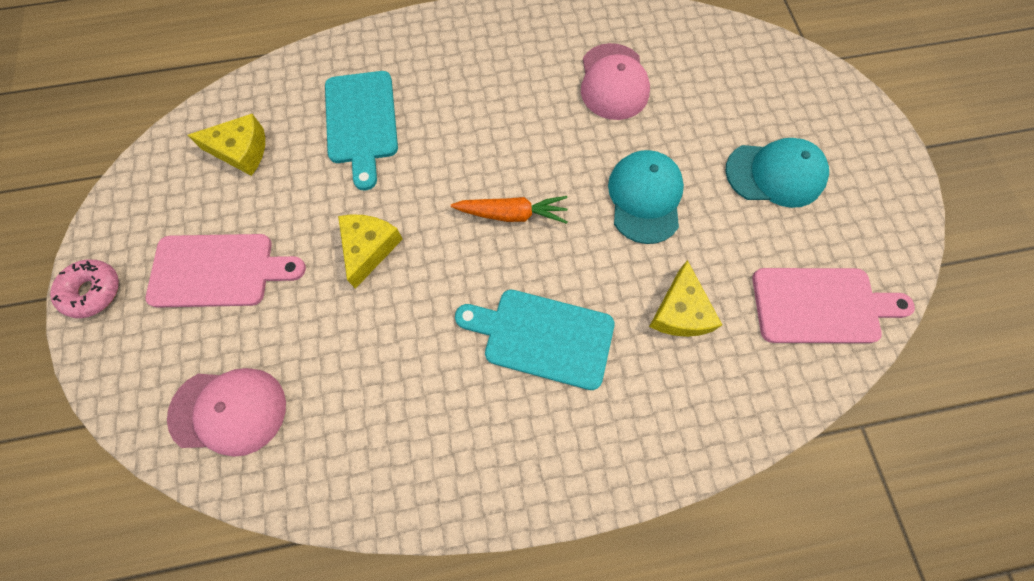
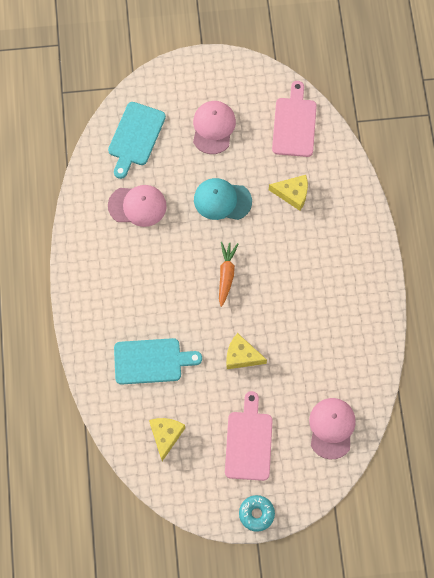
camera: 85 degrees left, 0 degrees up
(93, 291) = (256, 514): pink donut -> turquoise donut
(542, 337) = (302, 265): turquoise cutting board -> turquoise cutting board (135, 137)
(775, 174) = (213, 128): turquoise cap -> pink cap

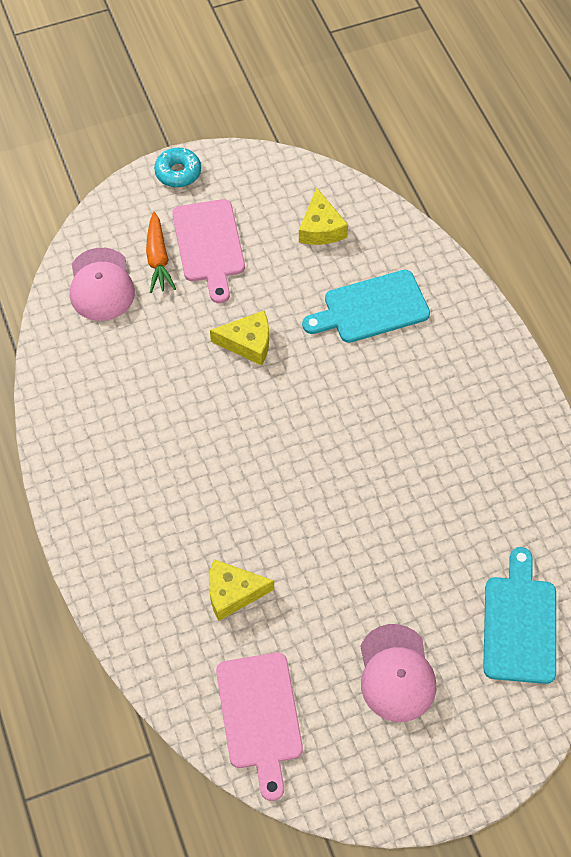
camera: 165 degrees right, 10 degrees down
(137, 206) = (472, 513): pink cap -> none
(222, 200) = (343, 554): turquoise cap -> none
(226, 274) = (302, 445): orange carrot -> orange carrot (158, 259)

